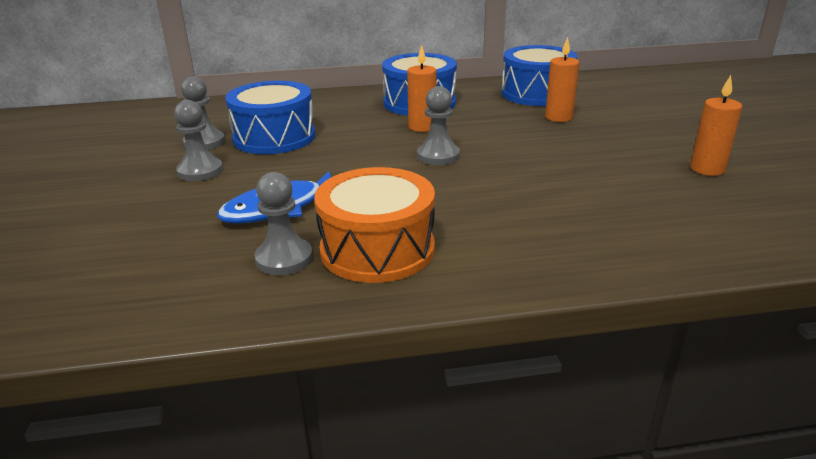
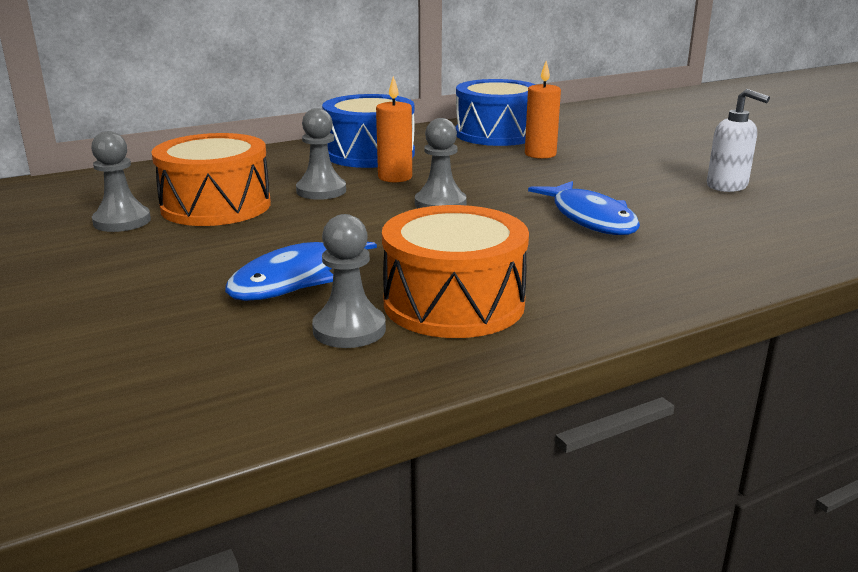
camera: 20 degrees left, 5 degrees down
(200, 171) = (147, 253): grey pawn -> grey pawn (321, 191)
(274, 137) = (216, 206): blue drum -> orange drum
(551, 186) = (590, 218): none -> blue fish
(707, 169) = (727, 186): orange candle -> white soap dispenser

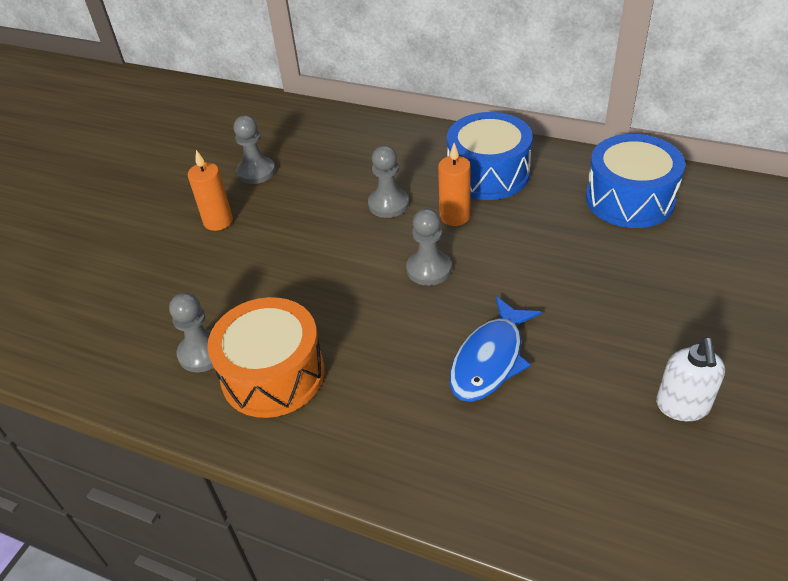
camera: 55 degrees right, 20 degrees up
(216, 206) = (314, 185): orange drum -> none
(294, 279) = (245, 289): blue fish -> none
(540, 154) = (610, 252): orange candle -> orange candle (218, 221)

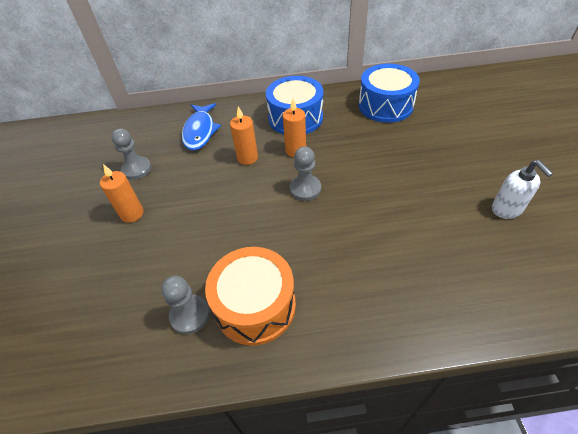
camera: 30 degrees left, 5 degrees up
(388, 204) = (247, 158): grey pawn -> orange candle
(490, 359) = (386, 229): blue fish -> blue fish (200, 131)

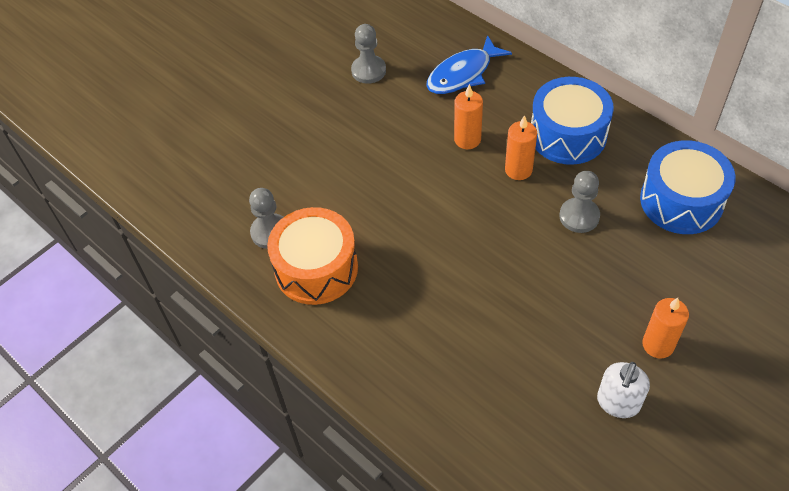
camera: 50 degrees right, 5 degrees up
(132, 214) = (321, 112): orange candle -> orange candle (658, 345)
(305, 189) = (474, 214): grey pawn -> grey pawn (579, 216)

